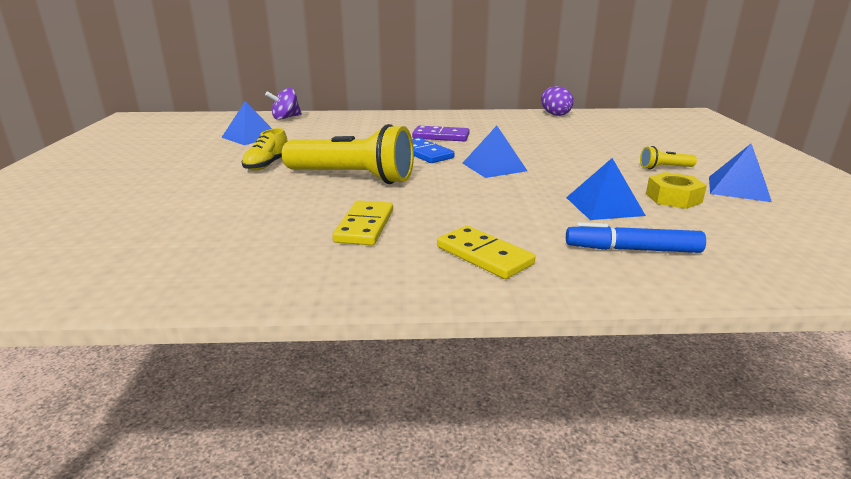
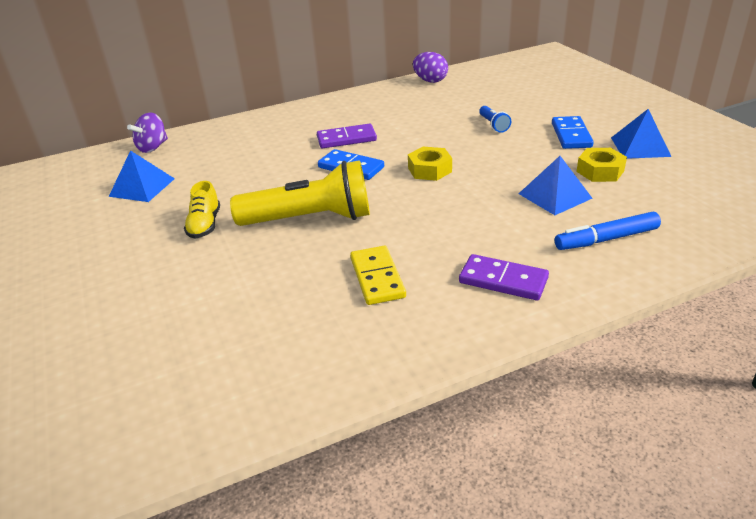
camera: 20 degrees left, 10 degrees up
(484, 255) = (503, 280): yellow domino -> purple domino
(494, 167) = (429, 170): blue pyramid -> yellow nut
(587, 149) = (493, 125): none -> blue flashlight
(664, 168) = (571, 135): yellow flashlight -> blue domino

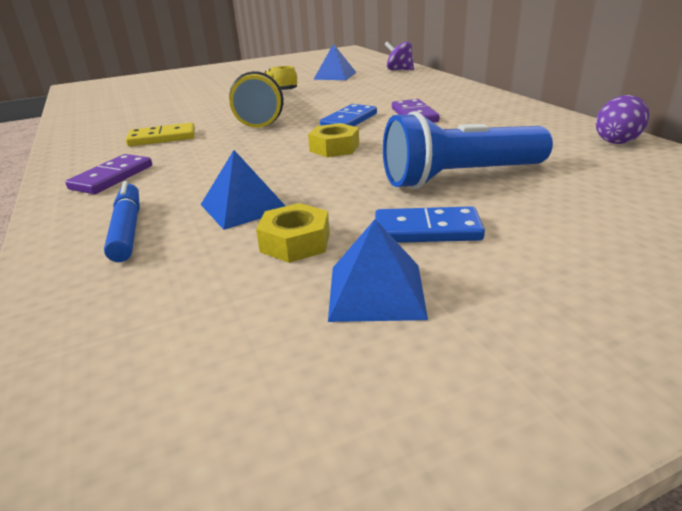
camera: 90 degrees right, 5 degrees down
(493, 125) = (460, 177): blue flashlight -> blue flashlight, size x2.36

